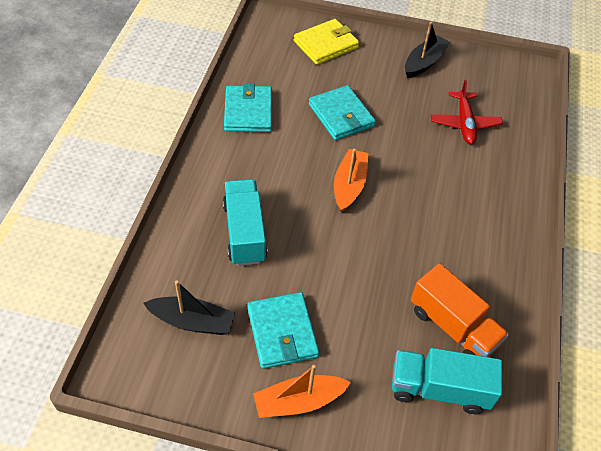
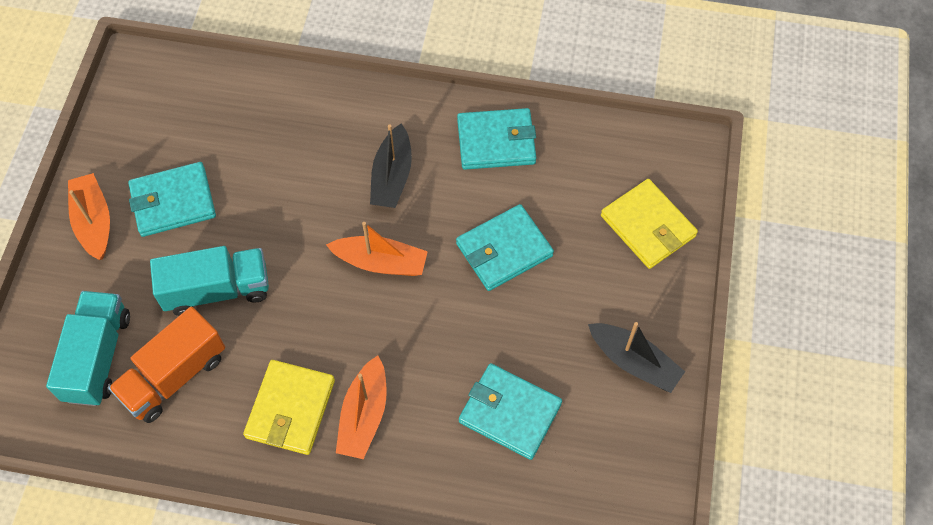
camera: 90 degrees right, 10 degrees up
(192, 321) = (188, 120): black boat -> black boat (392, 176)
(244, 232) = (302, 156): turquoise truck -> turquoise truck (217, 290)
(464, 123) = (510, 413): red plane -> turquoise wallet
(474, 201) = (364, 415): none -> orange boat
(474, 246) = (290, 409): none -> yellow wallet

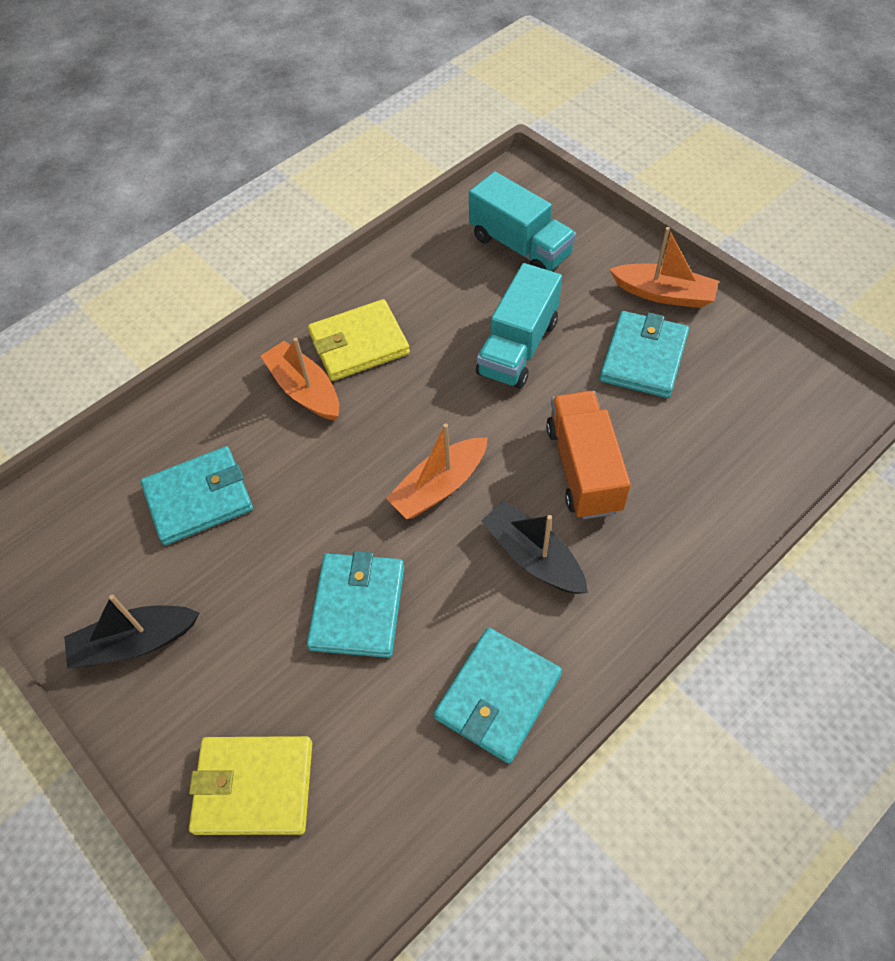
camera: 130 degrees right, 5 degrees down
(174, 376) = (459, 284): orange truck -> orange truck (583, 468)
(290, 409) = (359, 344): yellow wallet -> yellow wallet turned 75 degrees counterclockwise

